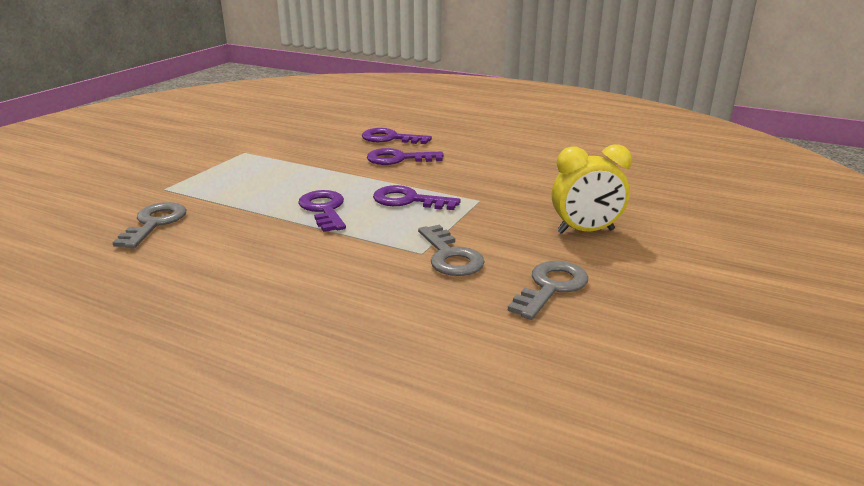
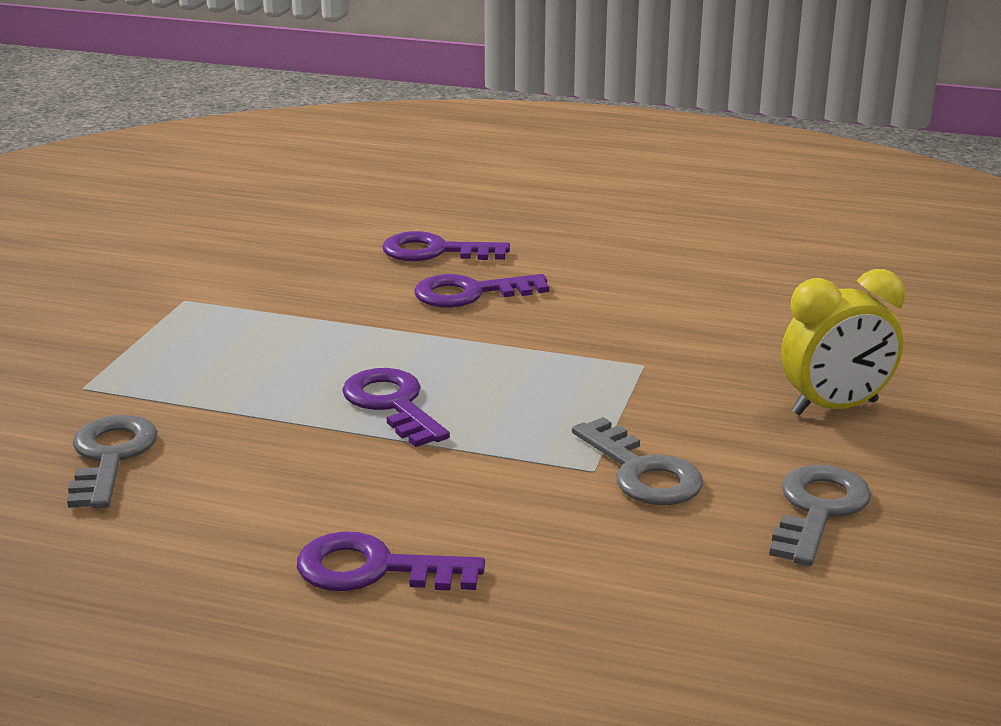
camera: 10 degrees left, 0 degrees up
(409, 200) = (527, 375): purple key -> purple key (374, 569)

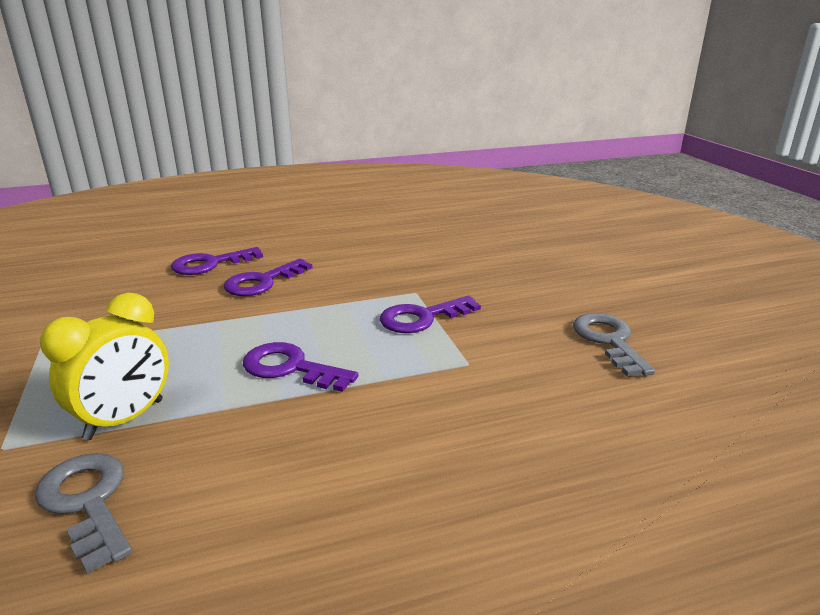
camera: 35 degrees left, 0 degrees up
(374, 569) = (420, 499): purple key -> purple key (422, 318)
(642, 472) = (496, 354): grey key -> none
(835, 408) = (539, 284): yellow clock -> yellow clock (125, 419)

